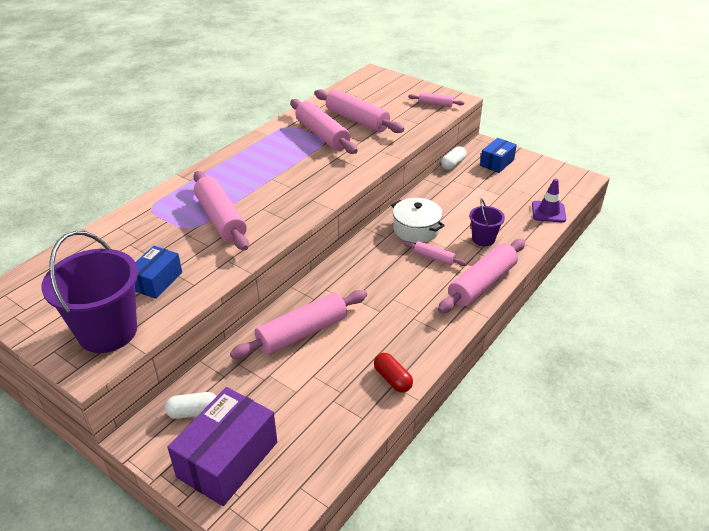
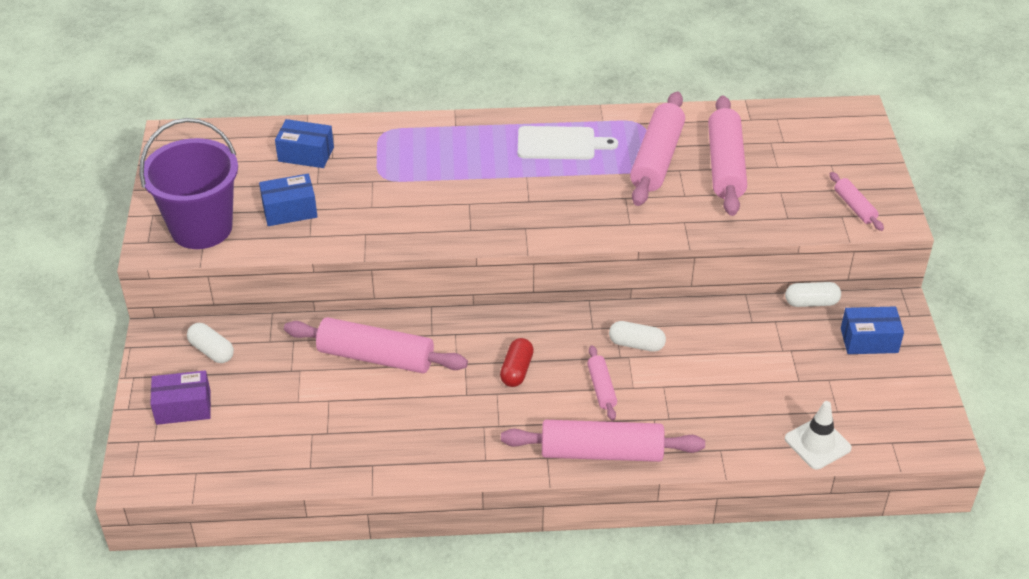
camera: 50 degrees right, 5 degrees up
(117, 247) = (306, 154): none -> blue box
(221, 219) = (420, 187): pink rolling pin -> none
(228, 459) = (183, 407): purple box -> purple box, size x0.58
(263, 155) = (560, 144): none -> white cutting board
(392, 379) = (380, 460): red capsule -> red capsule (516, 370)
(416, 229) = (636, 344): white pot -> white capsule
(483, 239) = (686, 411): purple bucket -> none
(548, 212) = (817, 443): purple traffic cone -> white traffic cone

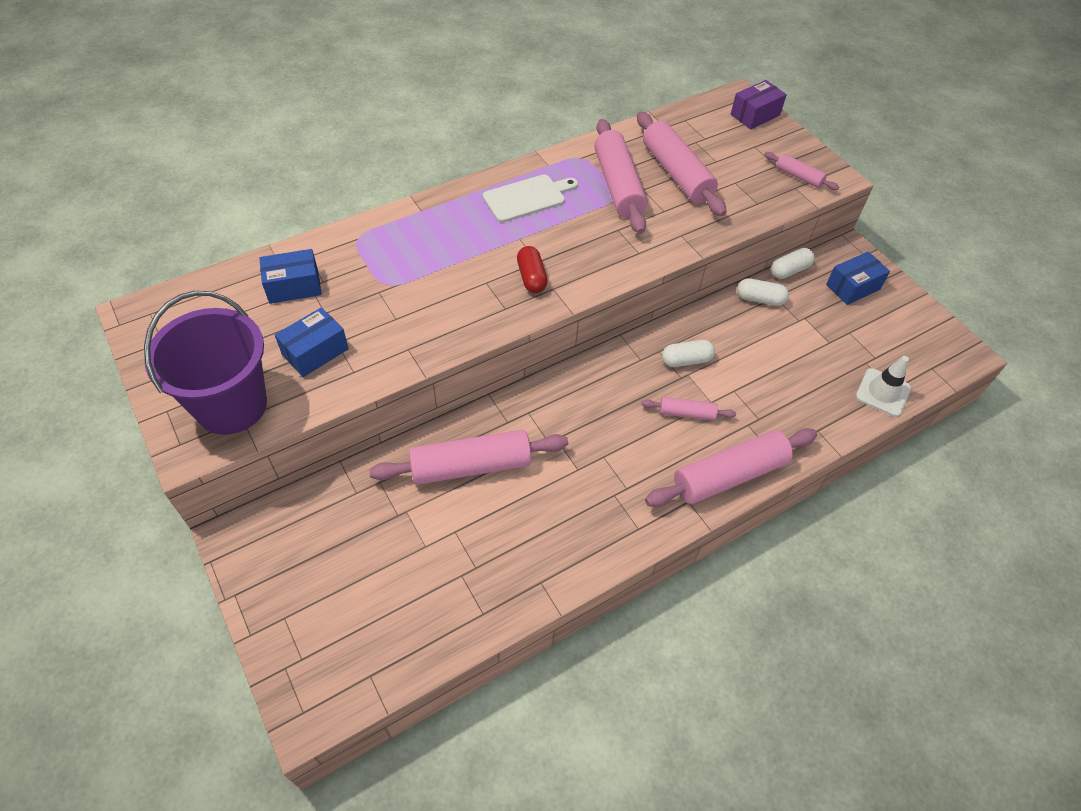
camera: 30 degrees left, 10 degrees up
(183, 407) = (311, 606): purple box -> purple box (755, 115)
(212, 351) = (303, 528): white capsule -> white capsule (760, 299)
(516, 370) = (605, 426): red capsule -> red capsule (531, 277)
(601, 388) = (686, 413): pink rolling pin -> pink rolling pin turned 45 degrees counterclockwise

